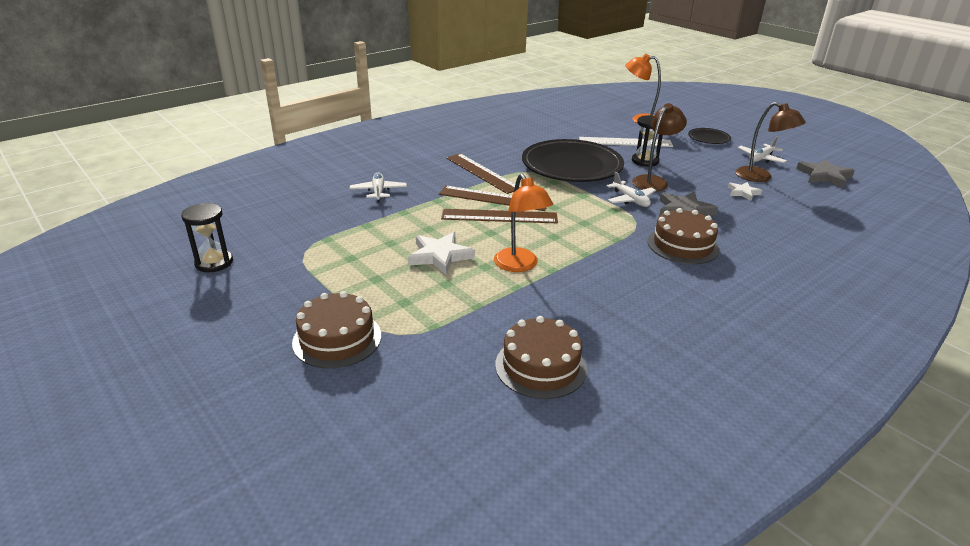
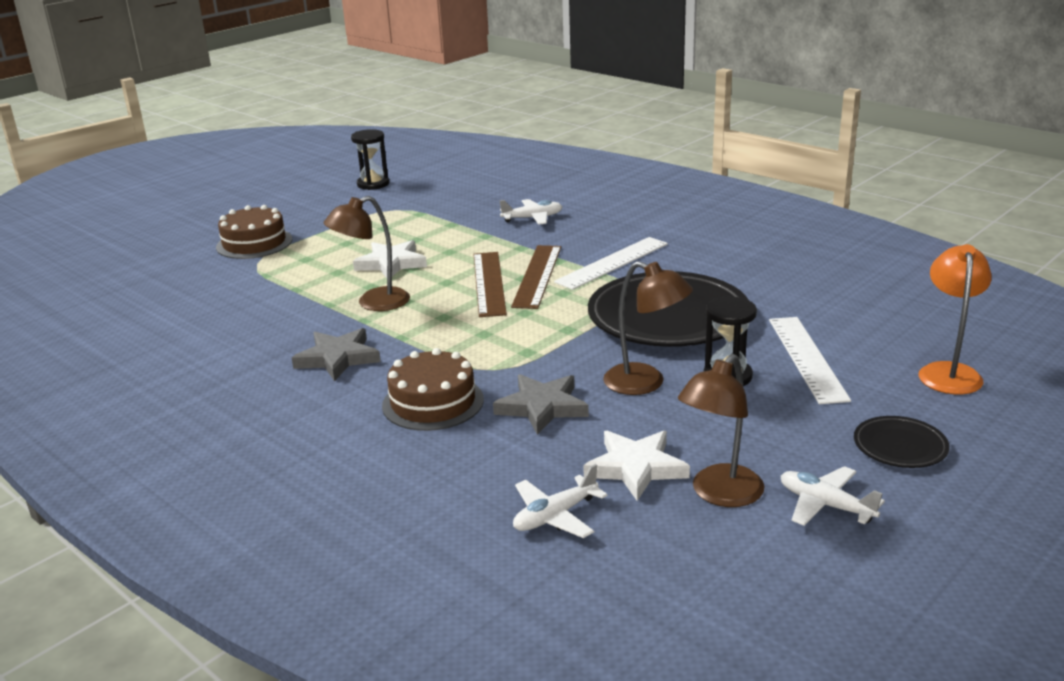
camera: 85 degrees right, 5 degrees down
(482, 173) = (612, 263): brown ruler -> white ruler
(520, 265) = (373, 303): orange lamp -> brown lamp
(541, 366) = (195, 324): brown cake -> none
(630, 200) = (566, 364): white plane -> white plane (555, 516)
(743, 193) = (635, 468): white star -> white star, size x1.67
(824, 176) = (772, 584): grey star -> grey star (338, 358)

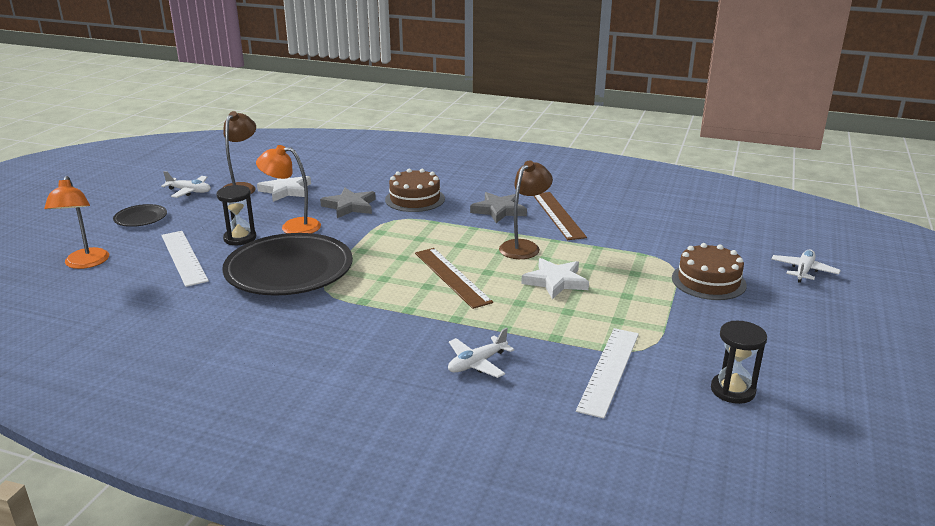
camera: 155 degrees right, 0 degrees up
(537, 276) = (416, 290): brown ruler -> brown ruler (558, 215)
(555, 516) = (317, 171): white plane -> white plane (803, 271)
(612, 263) = (356, 316): white ruler -> white ruler (609, 370)
(645, 383) = (293, 226): brown lamp -> orange lamp

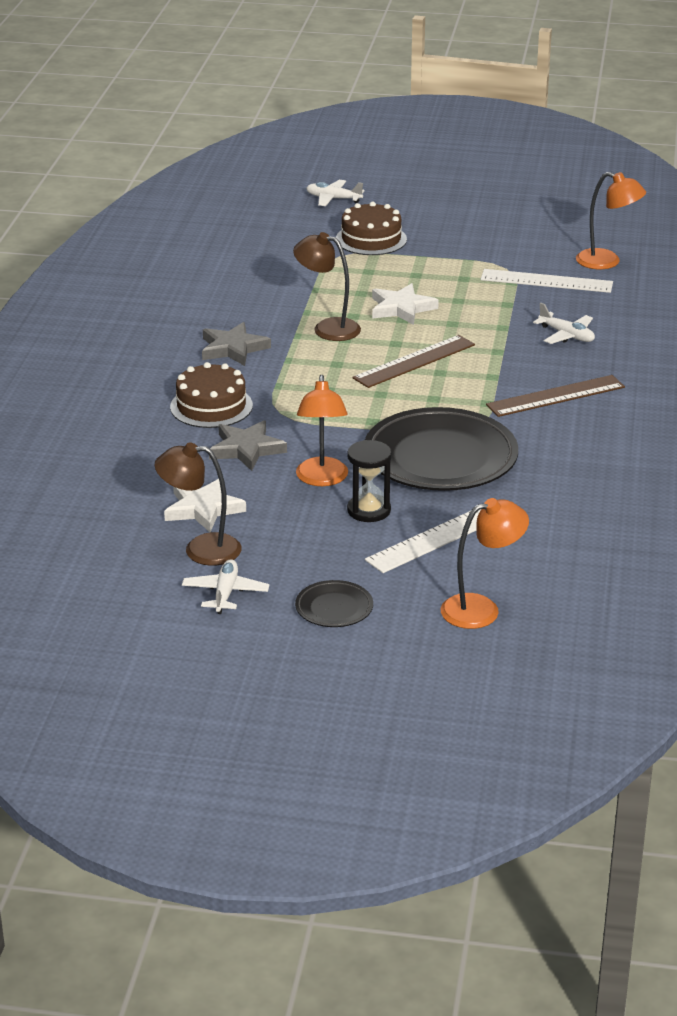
camera: 100 degrees left, 5 degrees up
(558, 215) = (237, 313): brown ruler -> brown ruler (555, 396)
(662, 424) = (607, 262): none -> orange lamp
(732, 390) = (548, 237): black hourglass -> none

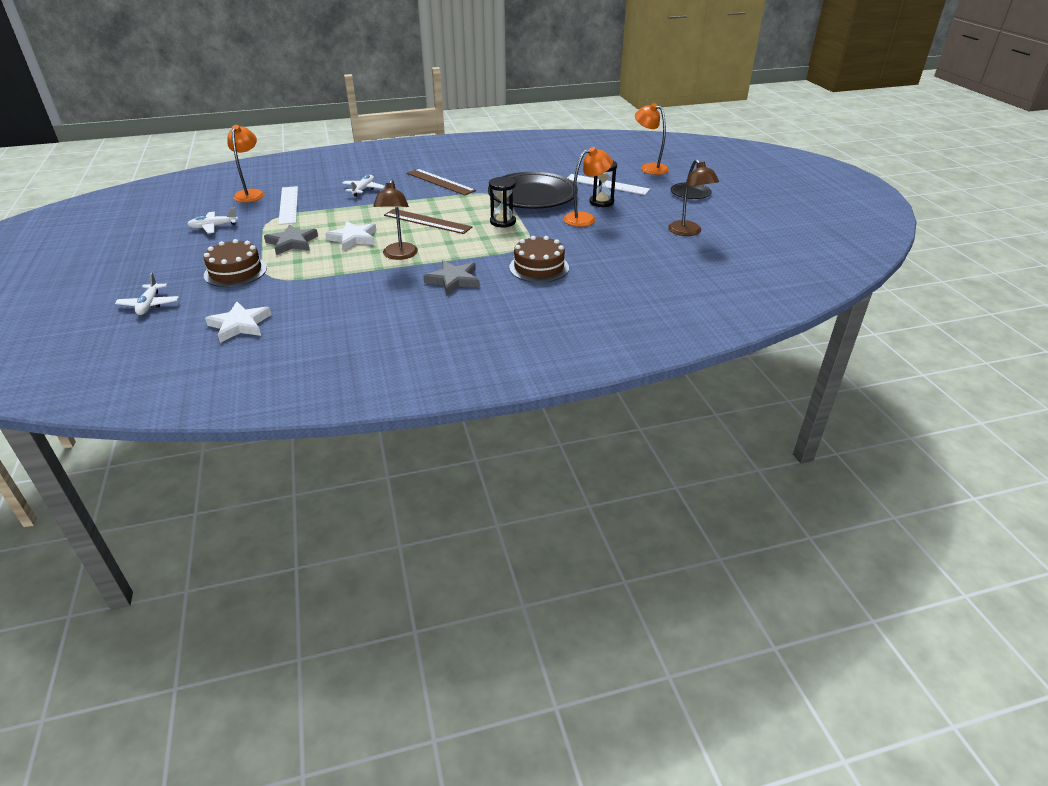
camera: 115 degrees left, 5 degrees up
(203, 509) = (651, 241): white star -> white star (240, 325)
(225, 593) = (714, 217): white plane -> white plane (213, 227)
(246, 449) = (577, 245): grey star -> grey star (292, 243)
(366, 413) = (503, 222): none -> black hourglass

